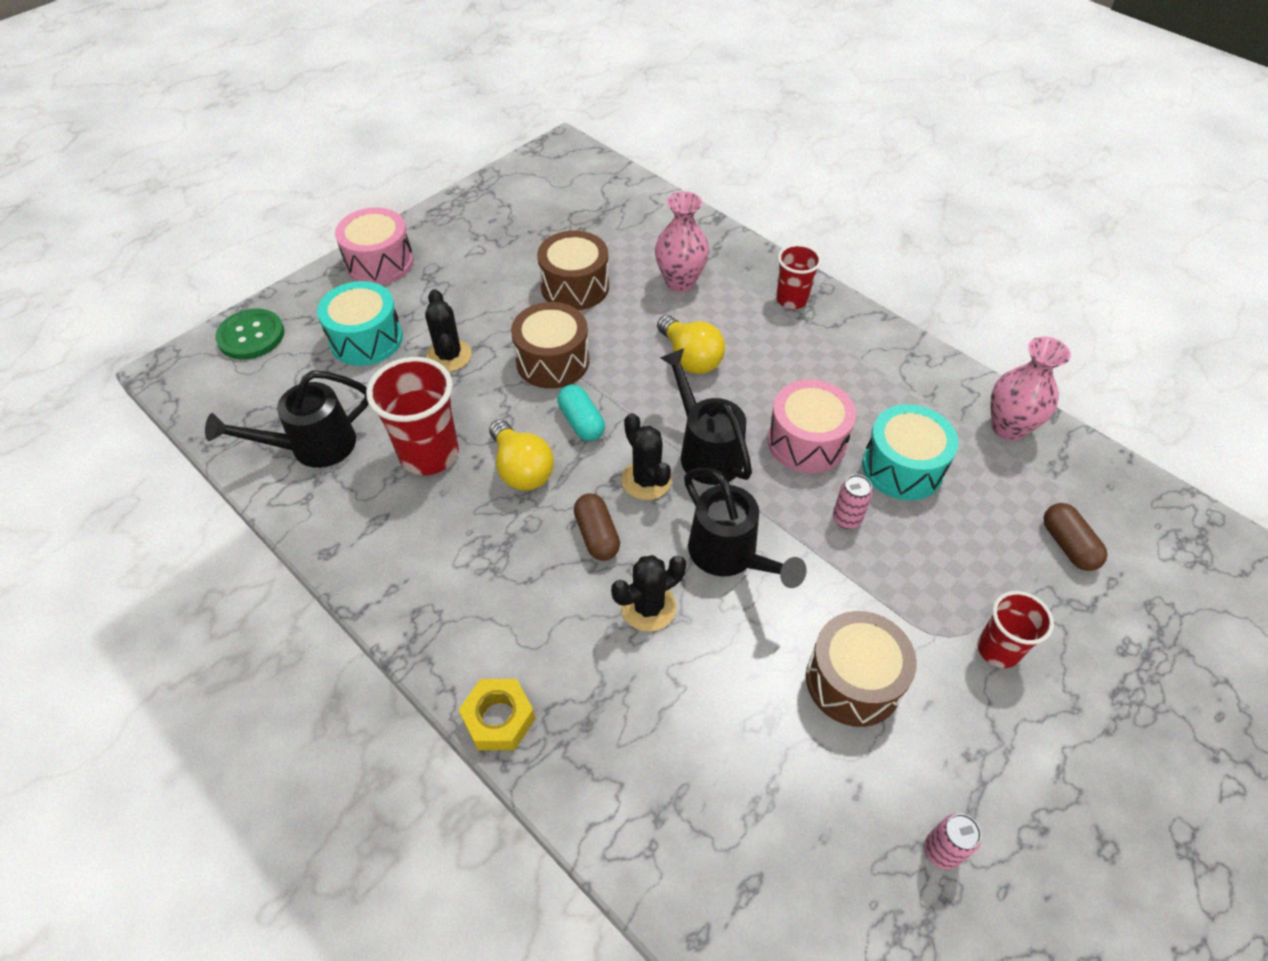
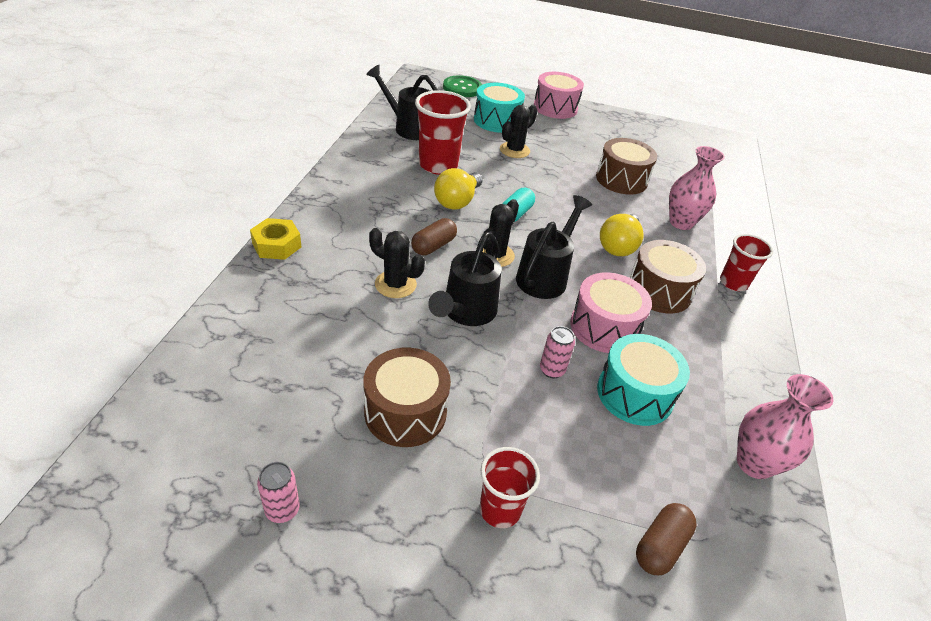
camera: 55 degrees right, 10 degrees down
(552, 361) = (551, 188): brown drum -> brown drum (659, 291)

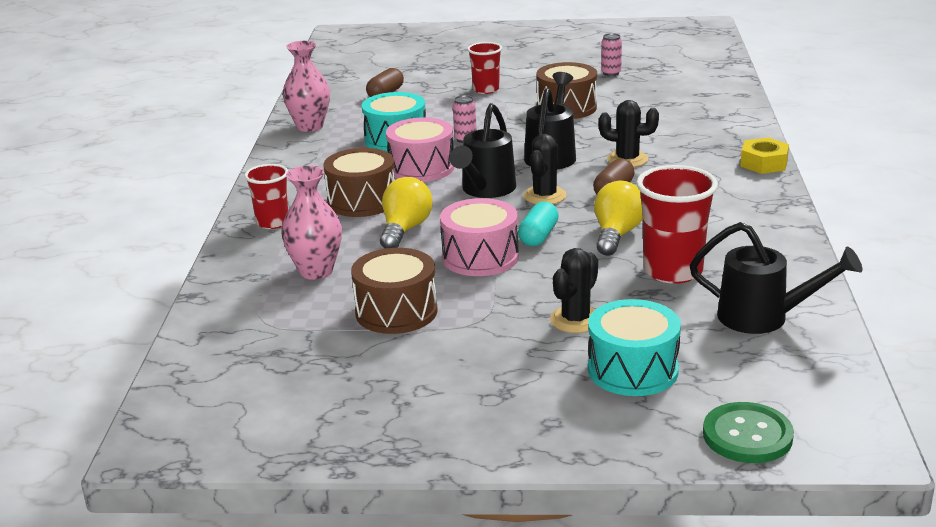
camera: 175 degrees right, 15 degrees down
(555, 108) = (533, 435): pink drum -> pink drum (480, 257)

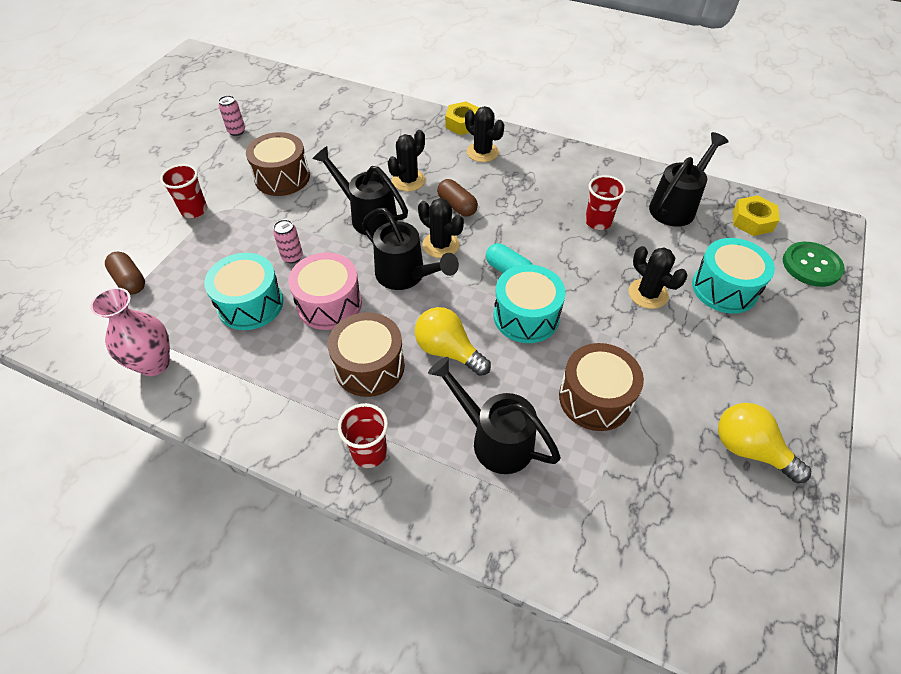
camera: 70 degrees left, 25 degrees up
(316, 271) = (494, 439): pink vase -> black watering can
(480, 257) = (526, 316): pink drum -> turquoise drum
(616, 235) = (529, 229): yellow light bulb -> yellow light bulb (749, 449)
(673, 271) = (598, 222): red cup -> red cup, size x0.61
(723, 184) = (482, 152): none -> black cactus
(797, 378) = (752, 221): none -> yellow nut

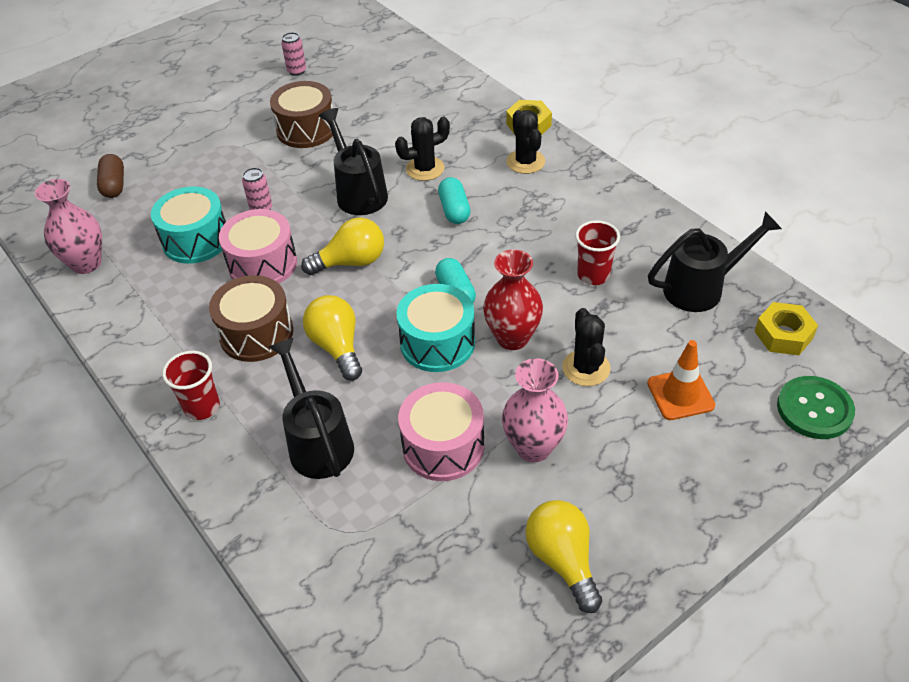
camera: 30 degrees right, 5 degrees down
(194, 210) = (207, 138): red cup -> none
(405, 275) = (351, 262): black watering can -> yellow light bulb
(441, 245) = (407, 244): black cactus -> none
(457, 206) = (454, 210): brown capsule -> turquoise capsule
(578, 291) = (512, 338): none -> red vase
(595, 398) = (443, 446): brown drum -> pink drum
(660, 370) = (533, 447): none -> pink vase
(724, 288) = (680, 394): turquoise drum -> orange traffic cone

